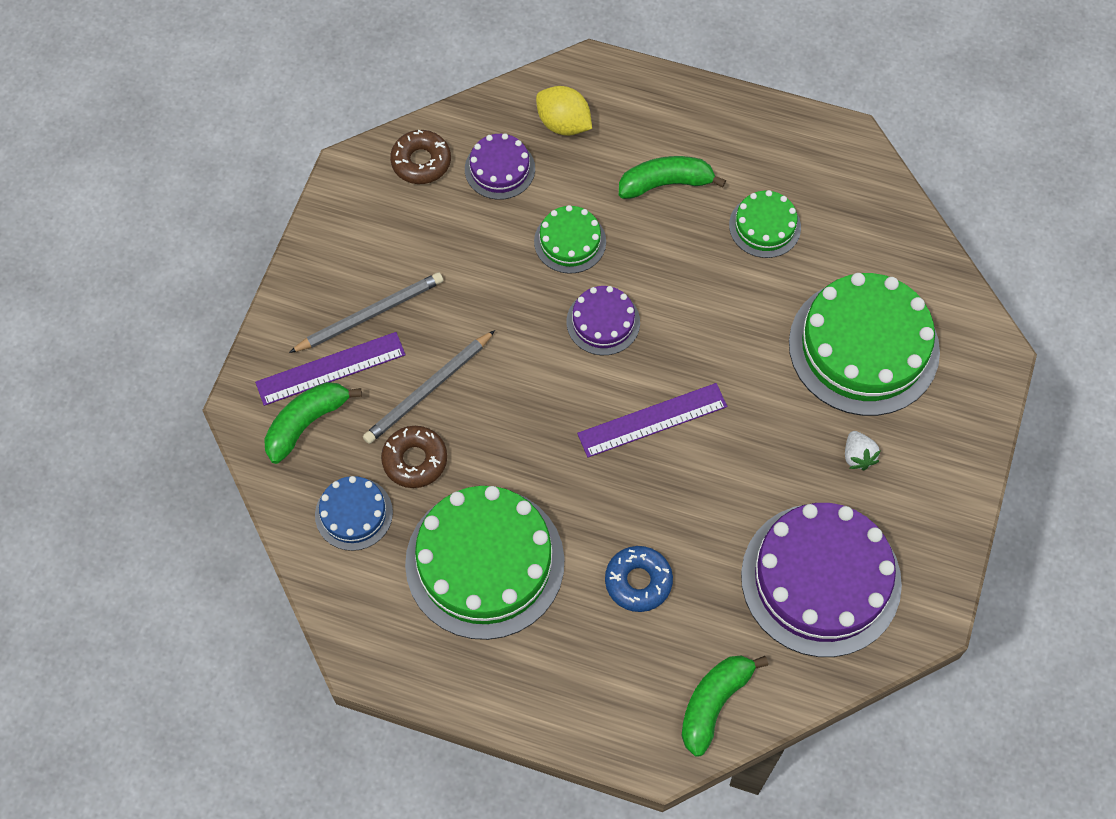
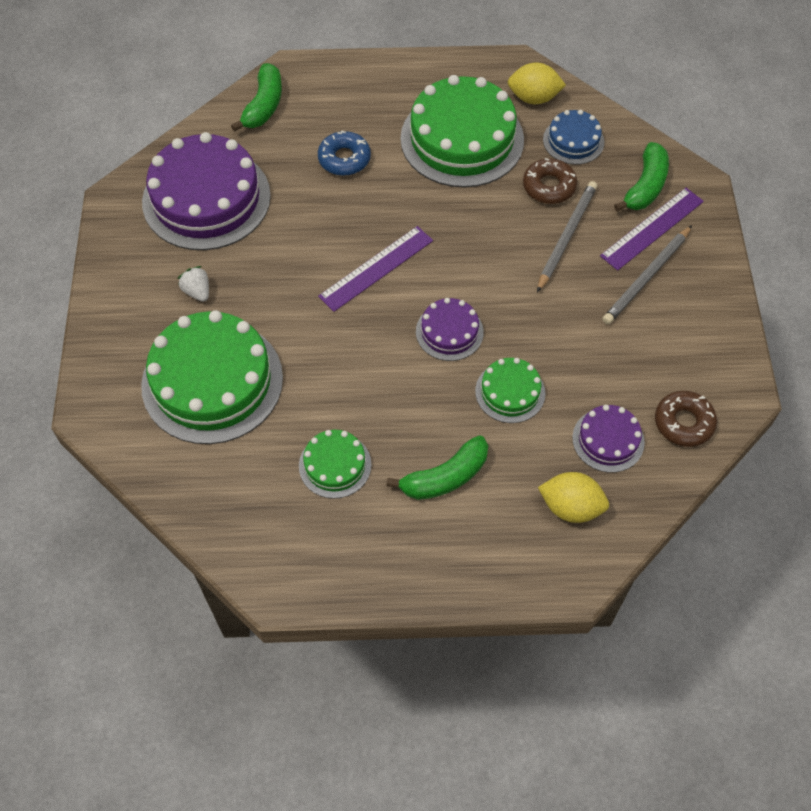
camera: 160 degrees right, 5 degrees down
(368, 595) = (533, 98): none -> yellow lemon

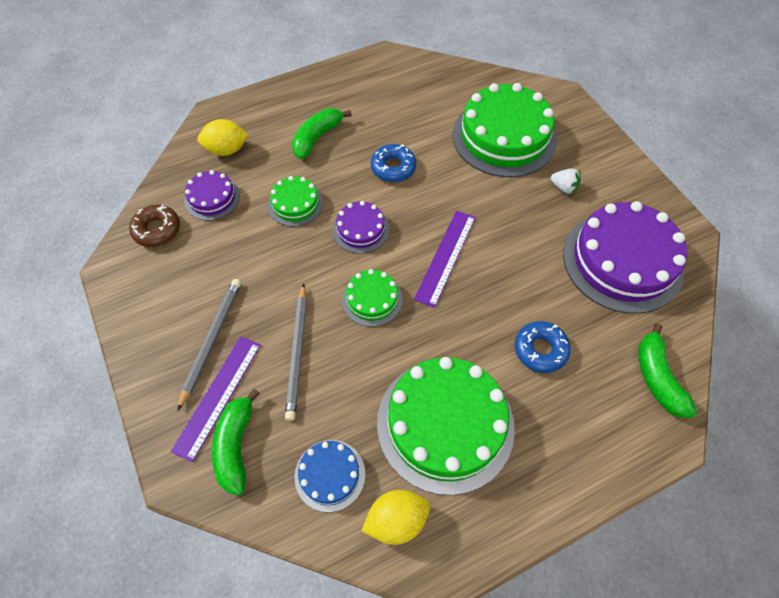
camera: 155 degrees right, 0 degrees up
(335, 465) = (391, 120): green cake -> green cake (372, 299)
(371, 394) = (393, 167): none -> blue donut
(549, 186) = (334, 402): brown donut -> none

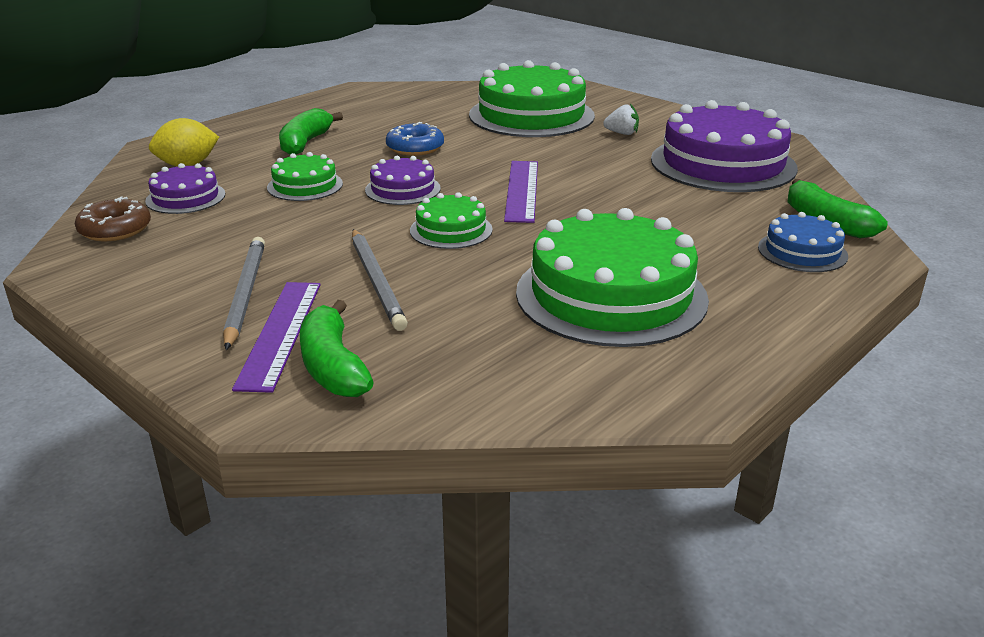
camera: 20 degrees left, 30 degrees down
(330, 475) = (486, 361): blue cake -> blue cake (802, 251)
(396, 520) = (605, 376): yellow lemon -> none
(540, 350) = (682, 228): blue donut -> none

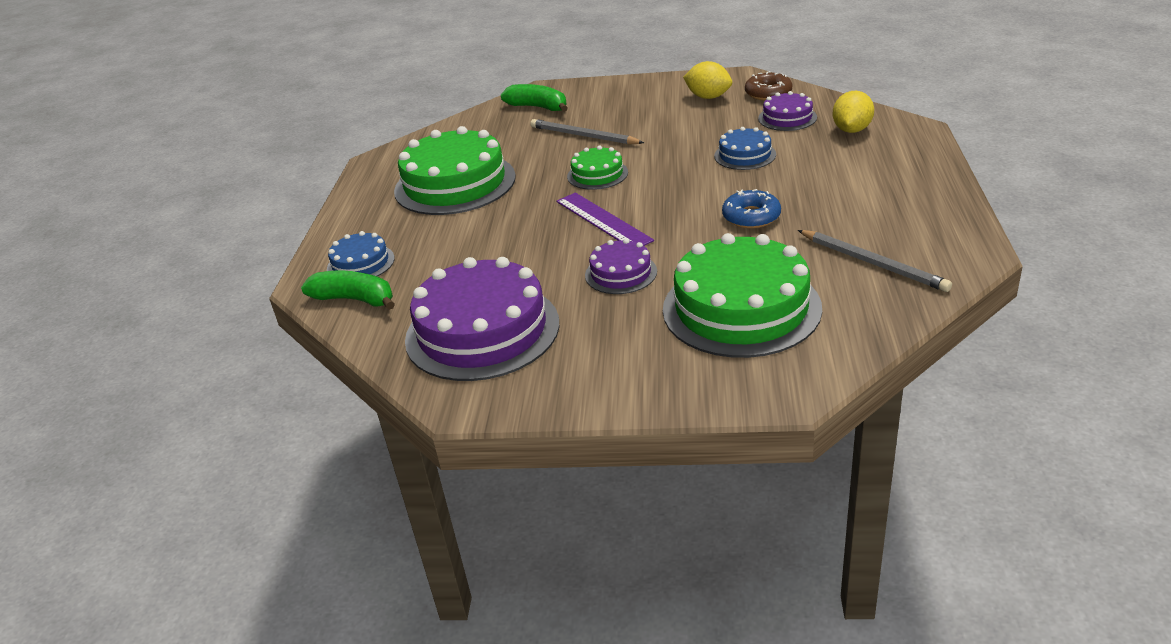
camera: 145 degrees right, 5 degrees up
(161, 258) = (708, 97): none -> yellow lemon
(245, 294) = (631, 106): grey pencil -> grey pencil (873, 263)
(280, 333) = (582, 104): purple ruler -> none
(305, 143) = (835, 180): green banana -> none
(305, 185) = (745, 155): green cake -> blue cake
(402, 189) = (681, 182): purple cake -> purple cake (621, 273)
(622, 133) = (618, 327): white strawberry -> none

